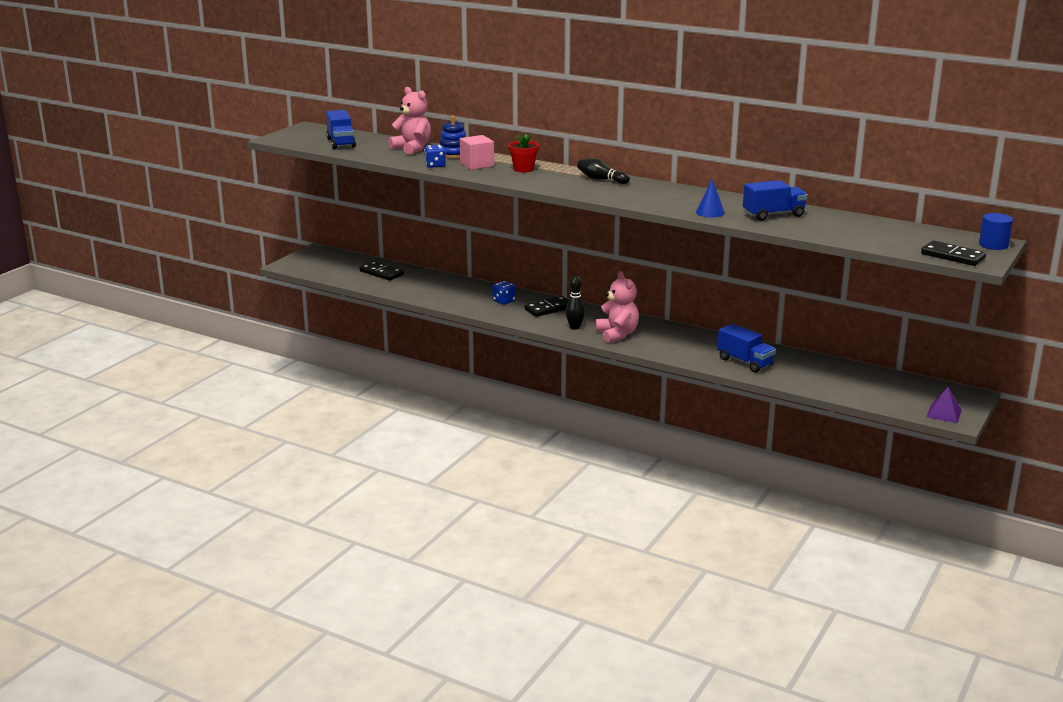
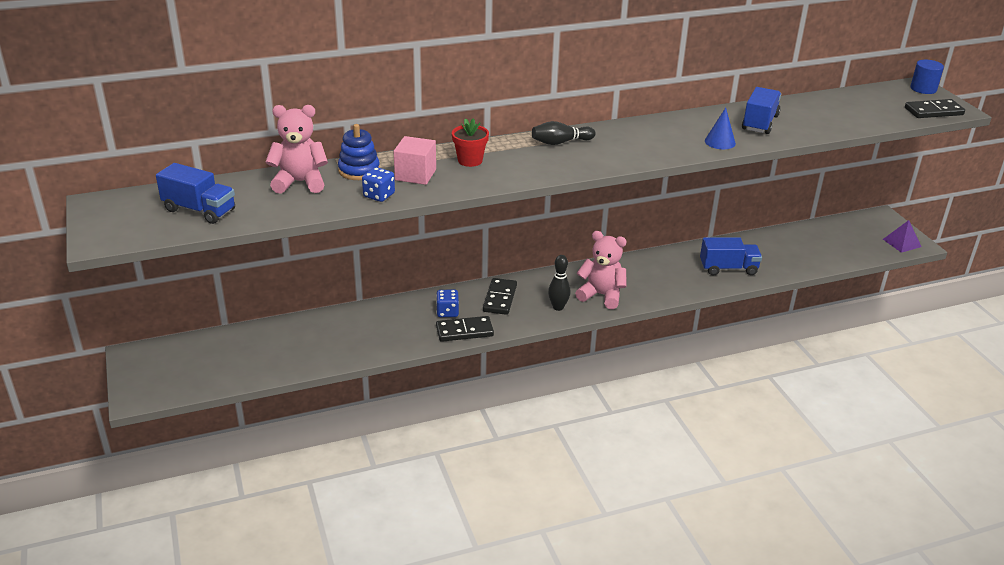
camera: 50 degrees left, 10 degrees up
(381, 273) = (266, 345): black domino -> black domino (464, 331)

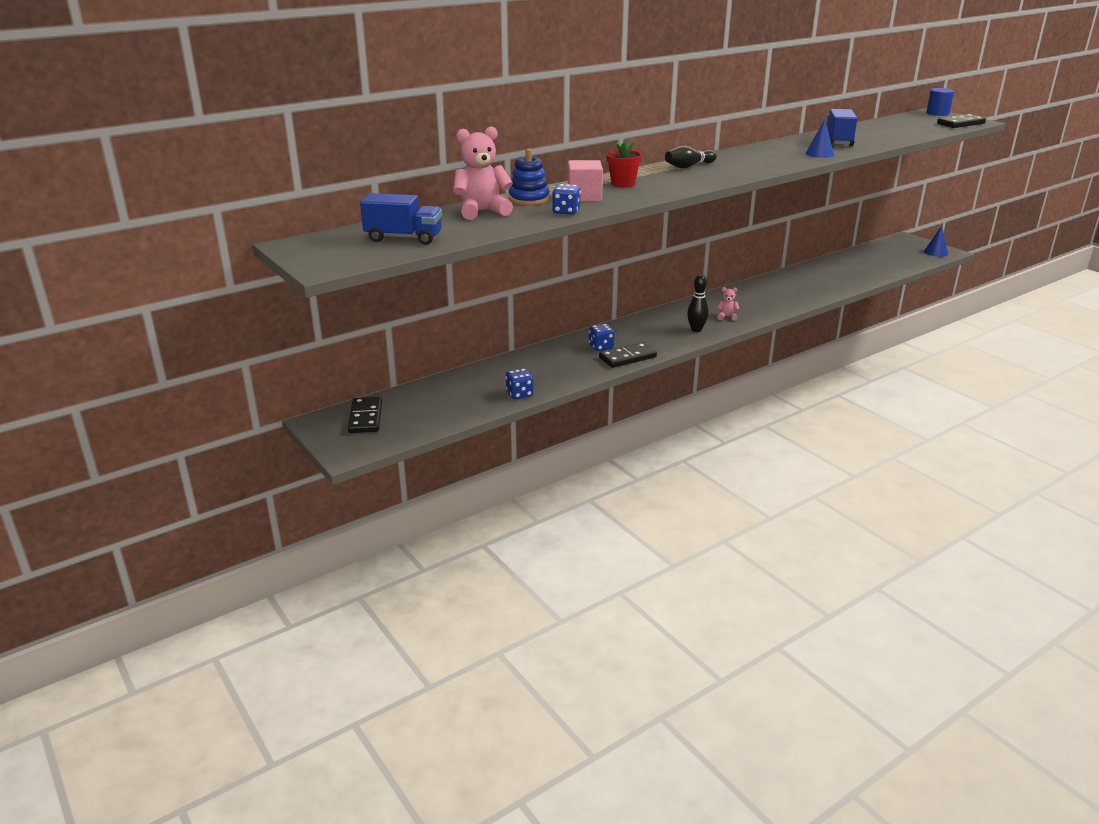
camera: 15 degrees left, 5 degrees down
(331, 357) = (519, 394): none -> blue dice
(500, 298) = (640, 331): black domino -> black domino (366, 417)
(601, 295) = (726, 317): pink teddy bear -> pink teddy bear, size x0.48
(728, 268) = (816, 285): blue truck -> none
(902, 243) = (935, 252): purple pyramid -> blue cone

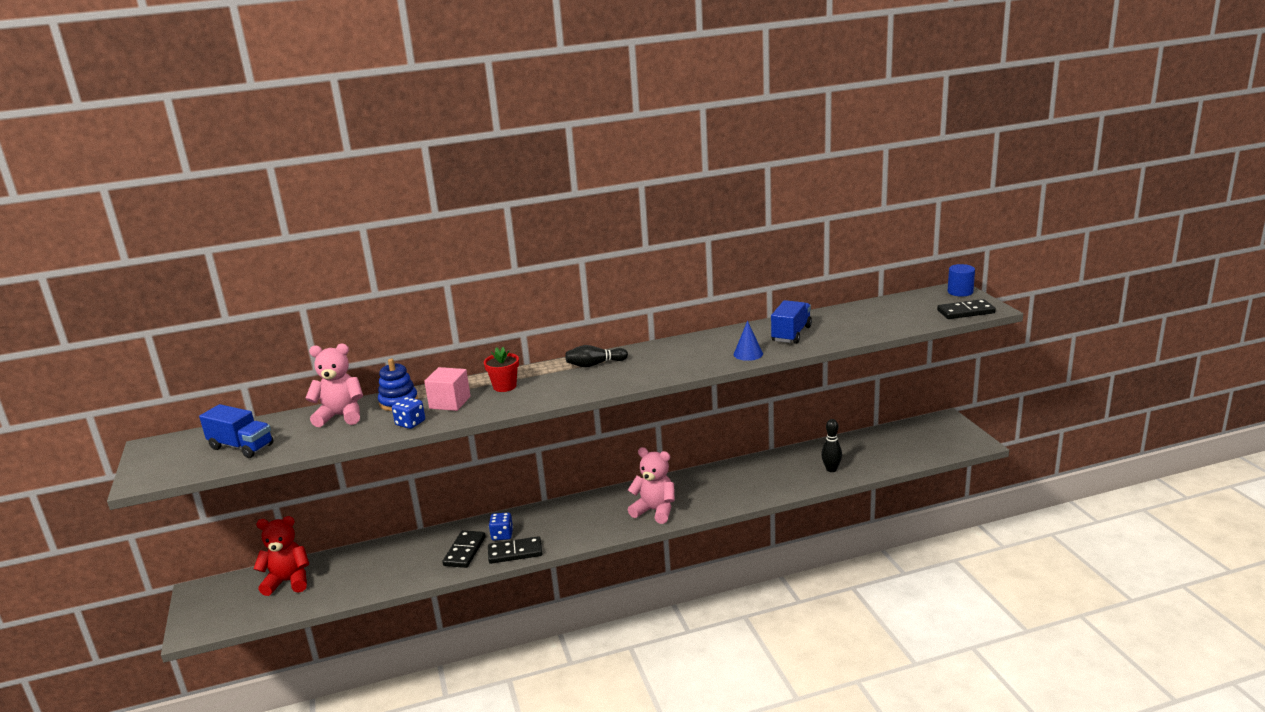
camera: 20 degrees right, 5 degrees down
(366, 417) = (237, 592): black domino -> black domino (465, 551)
(414, 403) = (288, 581): none -> red teddy bear
(519, 394) = (383, 584): blue dice -> none
(696, 330) = (610, 524): black bowling pin -> black bowling pin (831, 469)
(726, 317) = (655, 511): pink teddy bear -> pink teddy bear, size x2.10
(935, 252) = (963, 443): blue cone -> none

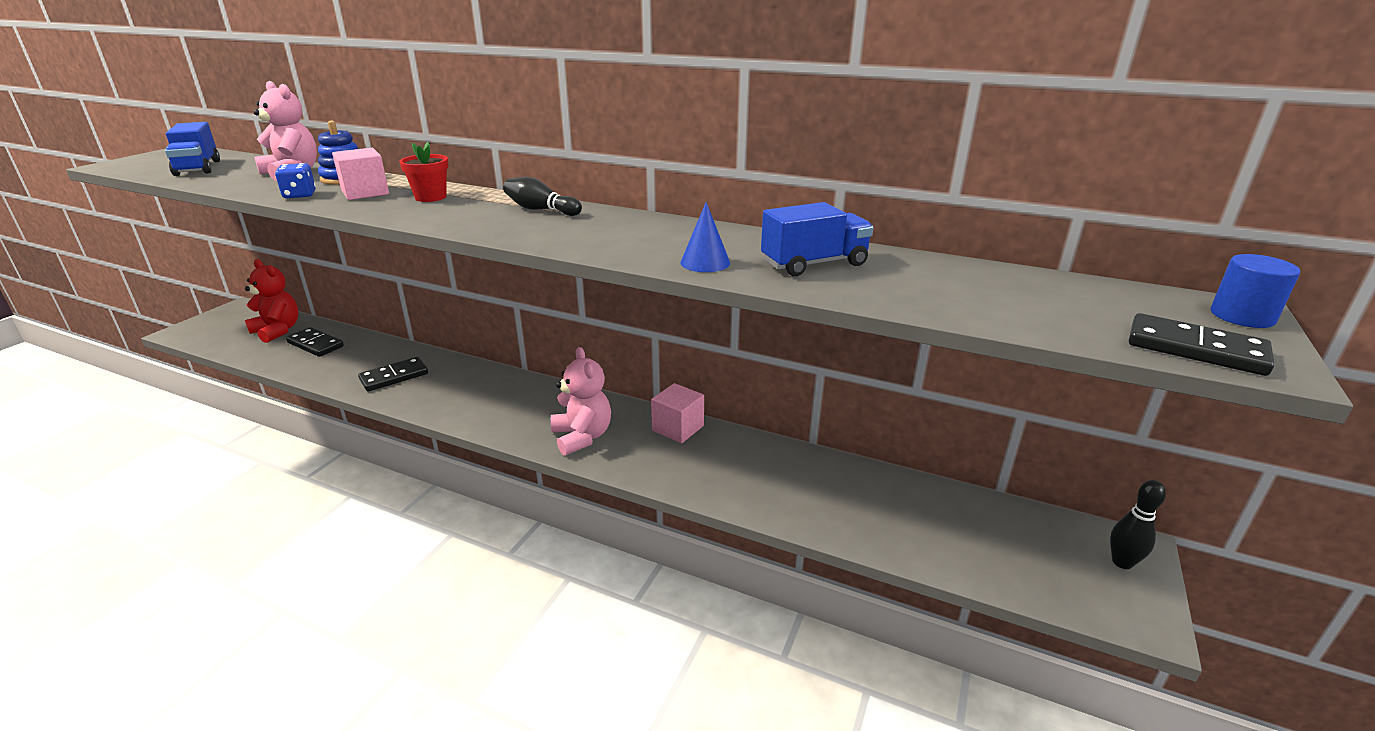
camera: 40 degrees right, 5 degrees up
(502, 535) = (440, 380): blue dice -> none
(515, 552) = (417, 401): black domino -> black domino (315, 344)
(696, 478) = (678, 428): none -> pink cube
(831, 469) = (843, 513): black bowling pin -> black bowling pin (1122, 562)

